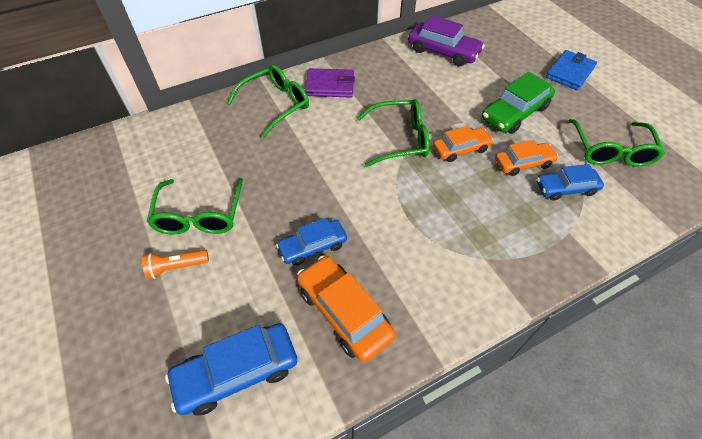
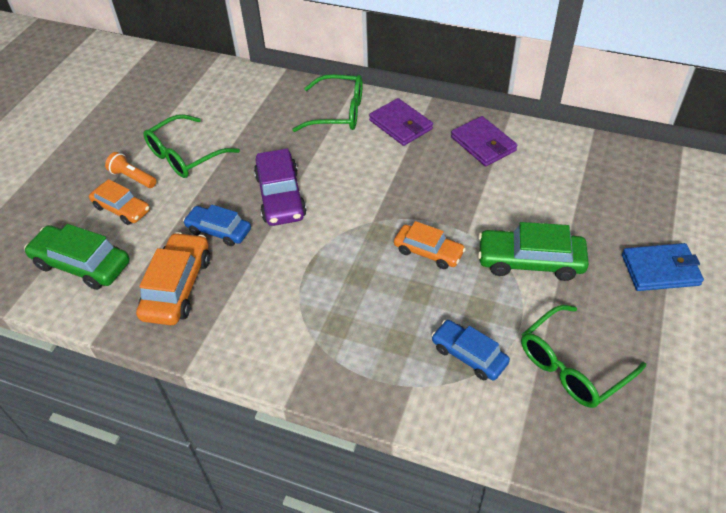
camera: 50 degrees right, 5 degrees down
(237, 372) = (82, 264): blue car -> green car
(395, 65) = (483, 144): none -> purple wallet
(400, 139) = (391, 206): green glasses -> none
(443, 51) = (551, 161): purple car -> purple car (280, 196)
(523, 163) = (464, 305): orange car -> orange car (122, 209)

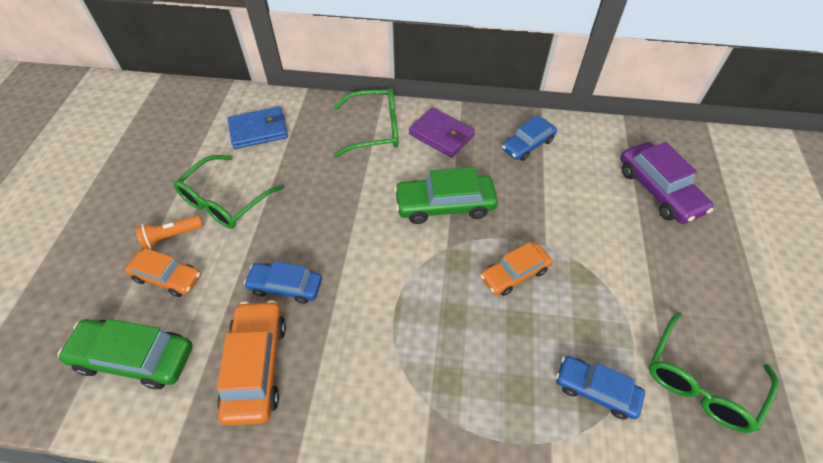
camera: 15 degrees left, 5 degrees up
(132, 177) = (171, 236): orange flashlight -> orange flashlight turned 45 degrees counterclockwise
(280, 196) = (342, 233): purple car -> purple car (658, 190)
(428, 252) = (514, 274): orange car -> orange car turned 135 degrees clockwise
(483, 144) = (527, 145): purple wallet -> blue car
(530, 261) = (617, 267): green car -> green car (445, 205)
(660, 270) = (738, 255): blue wallet -> blue wallet (258, 130)

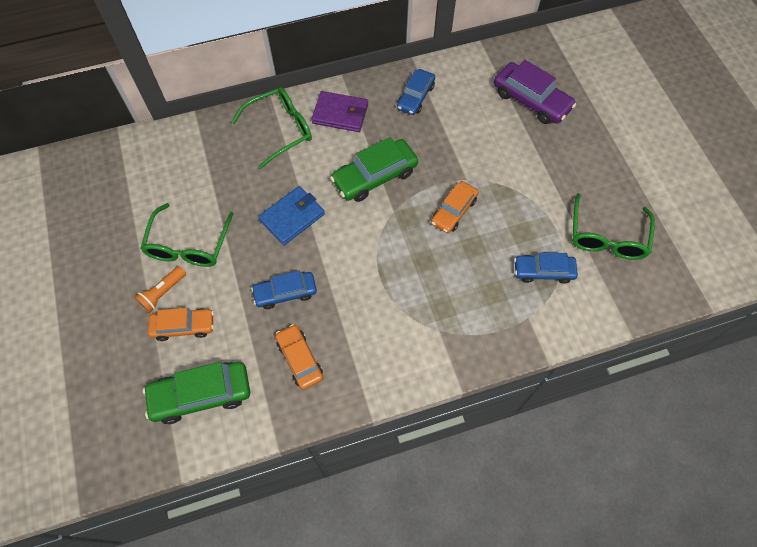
camera: 25 degrees left, 10 degrees up
(256, 366) = (299, 359): orange car -> orange car, size x0.66
(258, 130) = (175, 169): blue wallet -> blue wallet (292, 217)

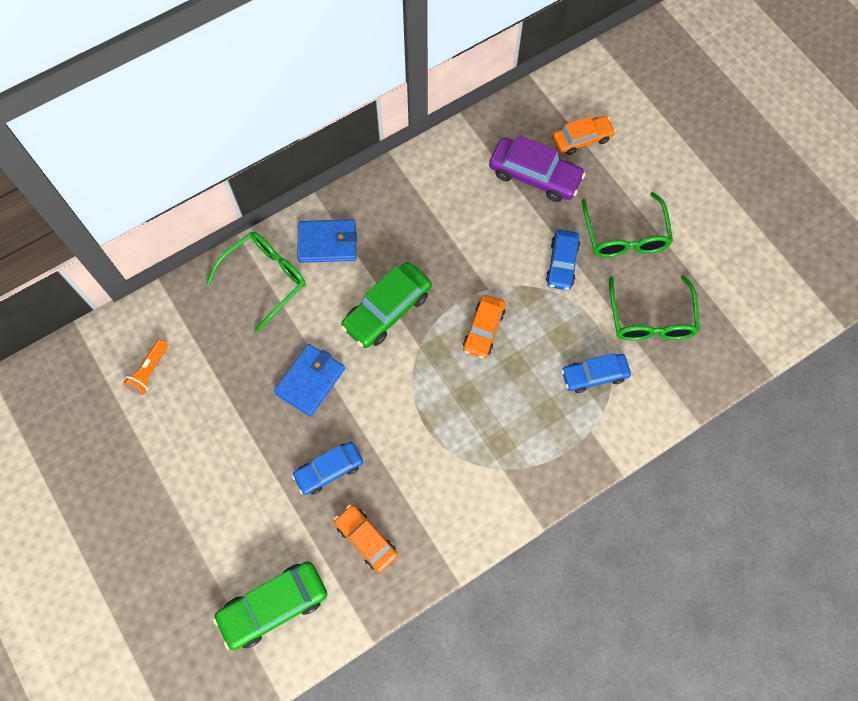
camera: 15 degrees left, 5 degrees up
(162, 293) = (194, 506): orange flashlight -> orange flashlight (149, 371)
(183, 326) = (230, 537): orange car -> orange car (582, 139)
(188, 245) = (205, 443): green glasses -> green glasses (625, 236)
(340, 114) = (327, 243): purple wallet -> blue wallet
(415, 97) = (406, 201): blue car -> blue car (562, 263)

